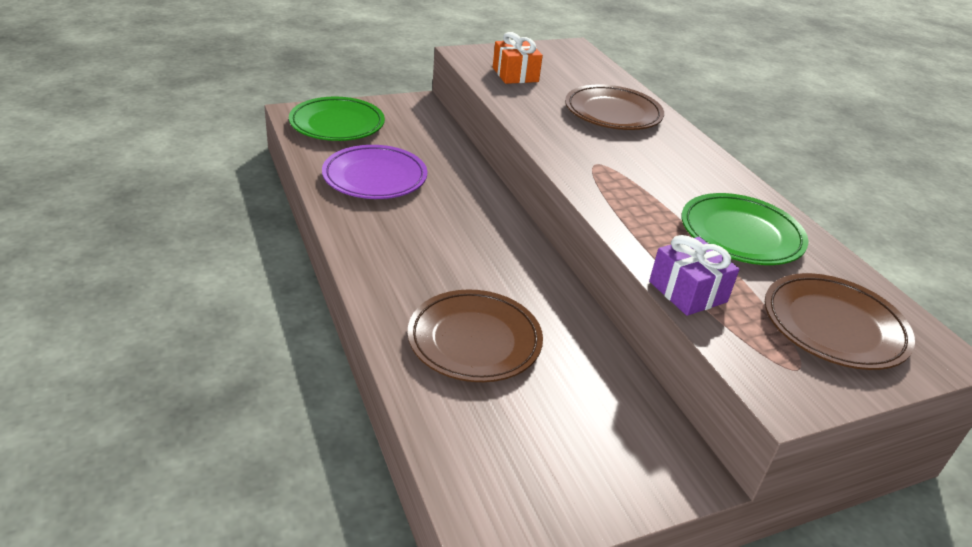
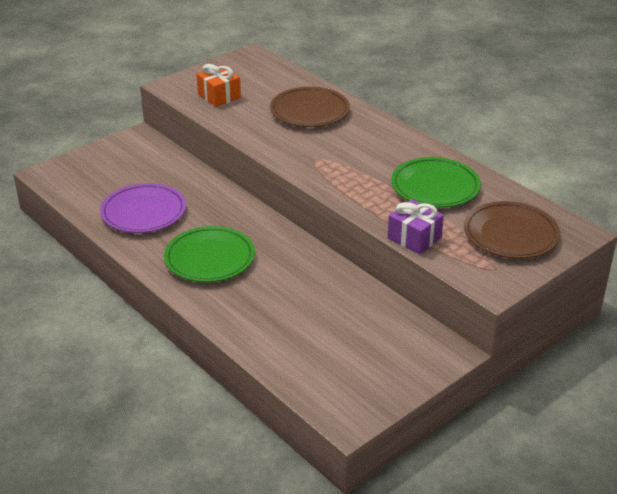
camera: 15 degrees left, 0 degrees up
(337, 124) = (85, 175): green plate -> green plate (209, 259)
(474, 340) = (281, 312): brown plate -> none

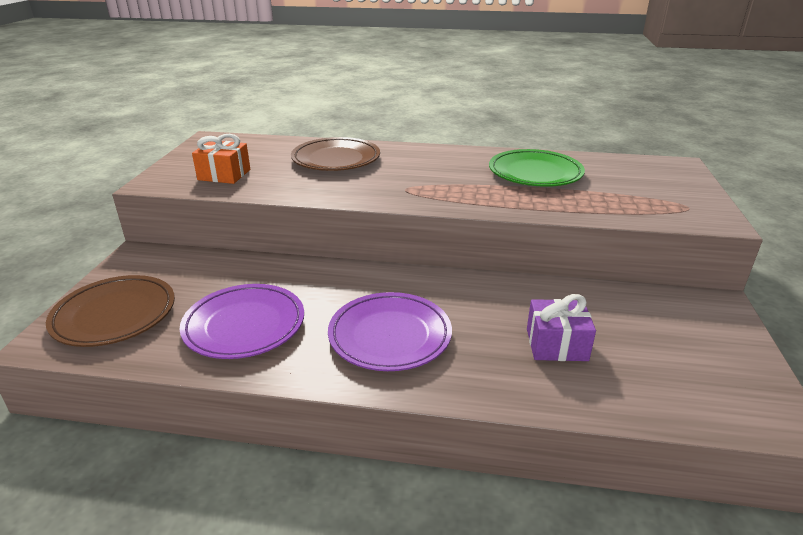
camera: 40 degrees left, 5 degrees down
(209, 259) = (390, 336): green plate -> purple plate
(414, 238) = (595, 212): purple gift -> purple gift (556, 344)
(510, 235) = (647, 182): brown plate -> brown plate (114, 315)

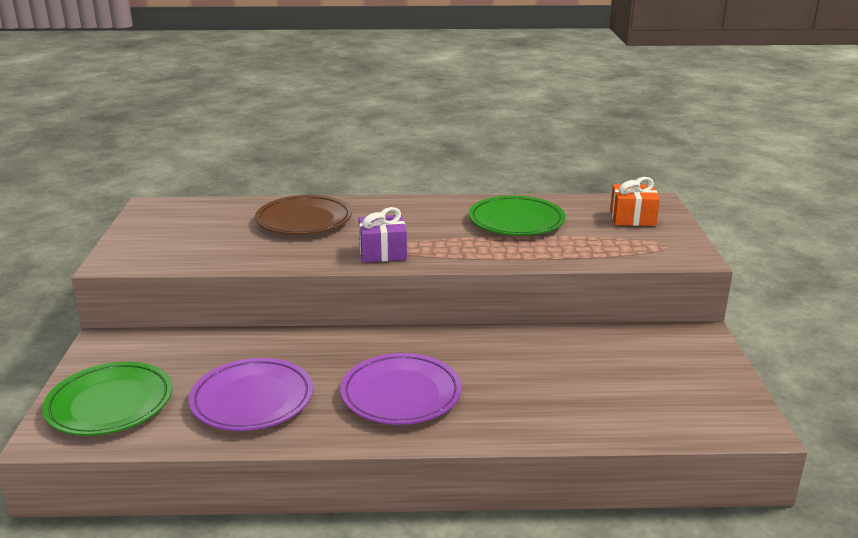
camera: 10 degrees left, 5 degrees down
(114, 315) = (110, 404): brown plate -> green plate
(224, 175) = (188, 247): orange gift -> orange gift (632, 218)
(556, 344) = (559, 386): purple gift -> purple gift (382, 252)

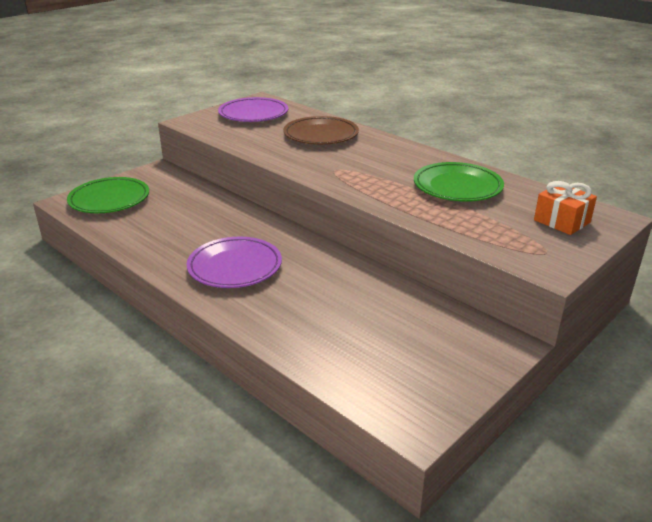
camera: 45 degrees right, 5 degrees up
(252, 400) = (164, 229): purple plate -> purple plate (253, 114)
(382, 252) = (326, 170): purple gift -> none

